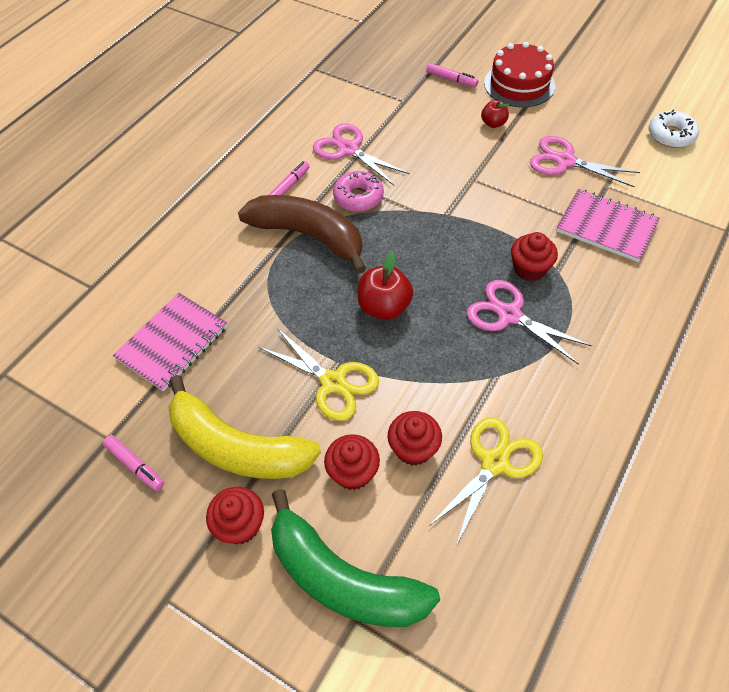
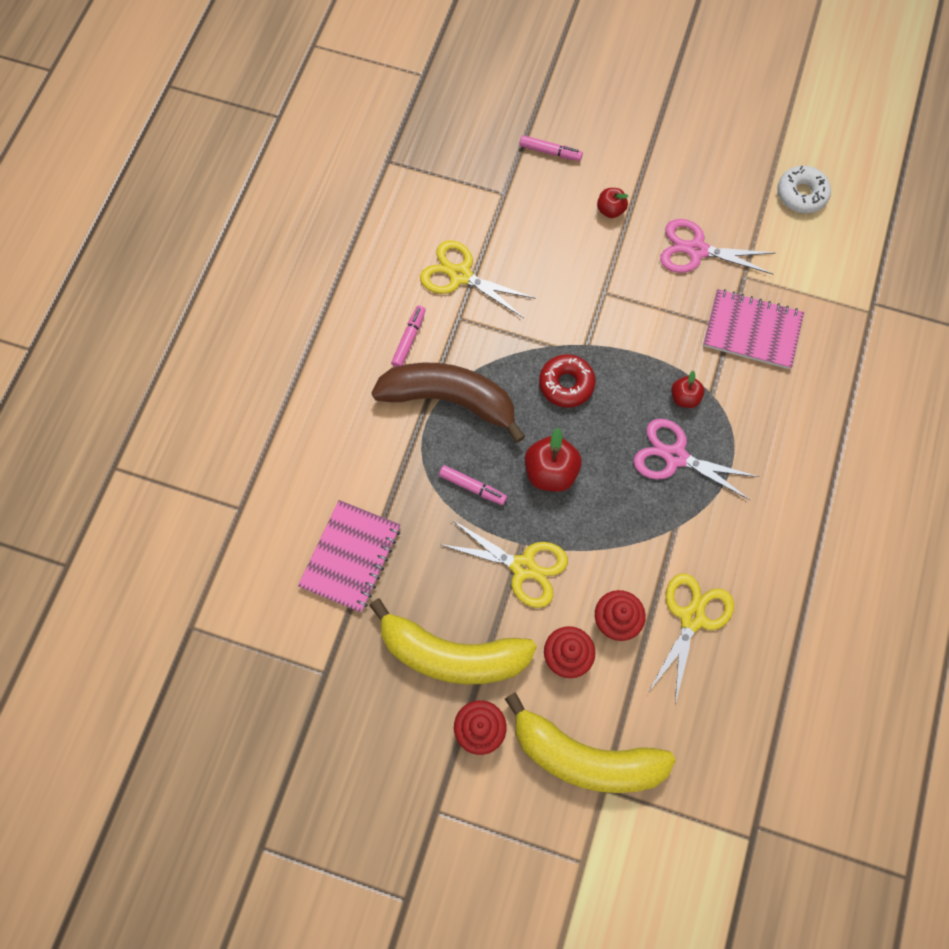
camera: 15 degrees left, 15 degrees up
(135, 465) = (362, 694): pink marker -> pink marker (472, 487)
(343, 579) = (585, 756): green banana -> yellow banana
(348, 149) = (460, 275): pink scissors -> yellow scissors
(358, 197) = (488, 339): pink donut -> none
(419, 241) = (566, 384): none -> red donut
(519, 84) = (628, 146): red cake -> none
(529, 269) = (684, 397): red cupcake -> red apple

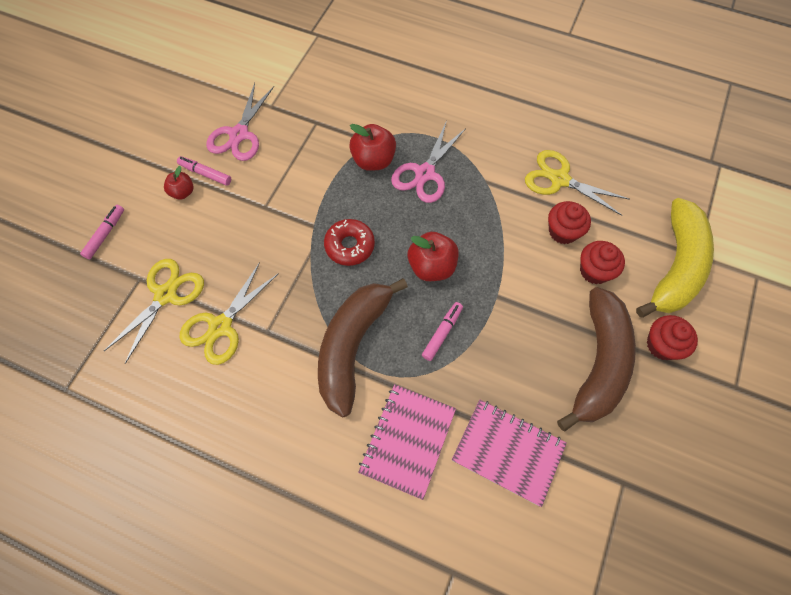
camera: 85 degrees left, 5 degrees down
(409, 339) = (282, 380): pink marker -> pink marker (205, 174)
(452, 654) = (598, 362): yellow banana -> brown banana
(523, 567) = (518, 297): yellow scissors -> yellow scissors (166, 295)
(684, 397) = (373, 160): red apple -> red apple, size x1.68
(752, 331) = (321, 108): pink notebook -> pink notebook (407, 441)
(801, 194) = (205, 59): white donut -> none

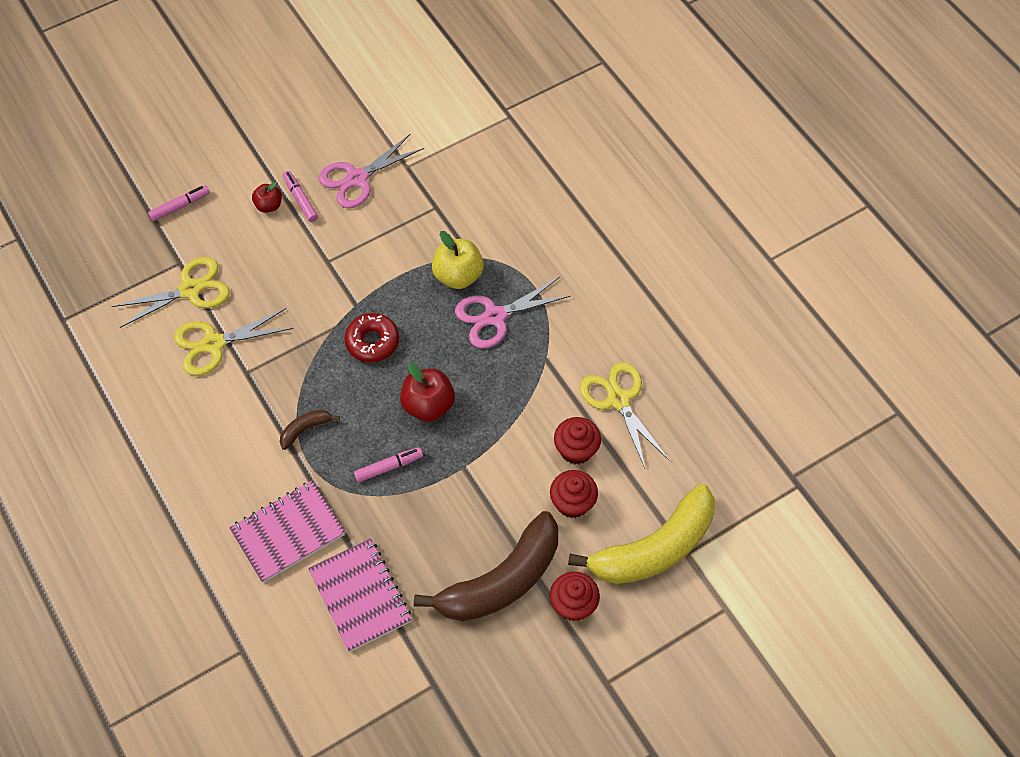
camera: 35 degrees right, 5 degrees down
(352, 347) = (305, 429): brown banana -> brown banana, size x0.42
(373, 160) = (458, 275): red apple -> yellow apple

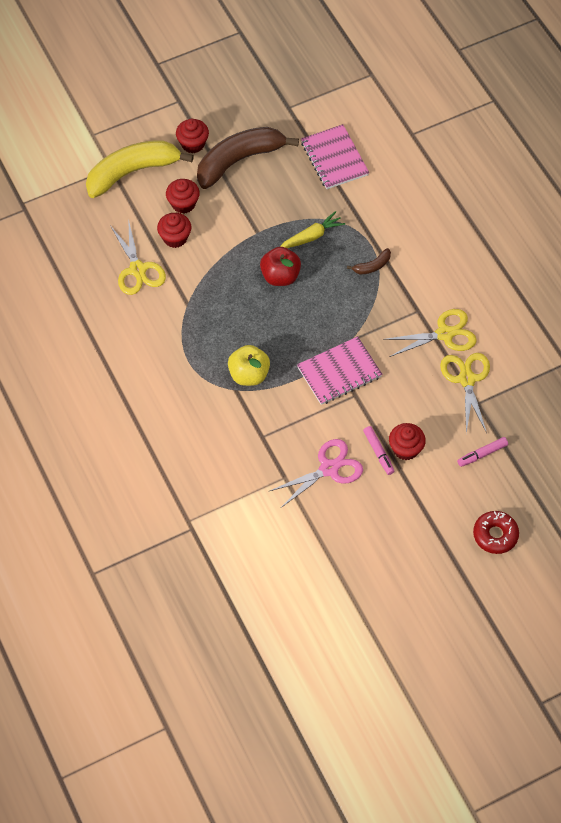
camera: 175 degrees left, 0 degrees up
(190, 290) = (466, 379): yellow scissors -> yellow scissors turned 105 degrees clockwise
(269, 205) = (405, 449): red apple -> red cupcake
(288, 533) = (383, 199): pink notebook -> pink notebook (339, 372)
(372, 342) = (320, 326): red donut -> red donut (495, 535)
(388, 467) = (312, 236): pink marker -> yellow carrot
(495, 316) = (223, 339): pink scissors -> none

